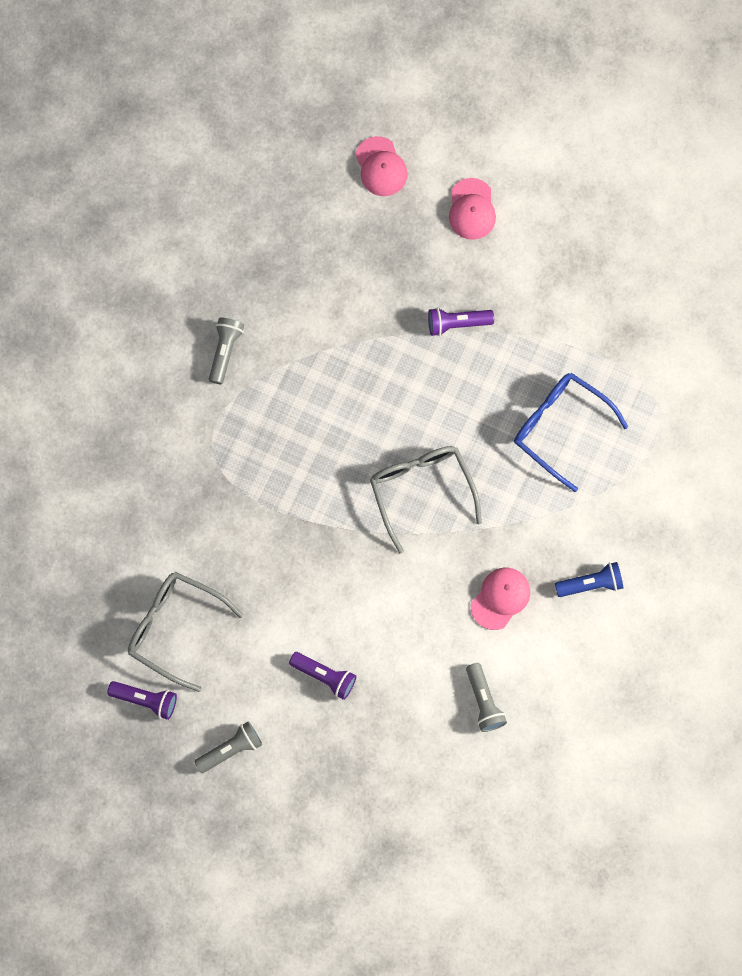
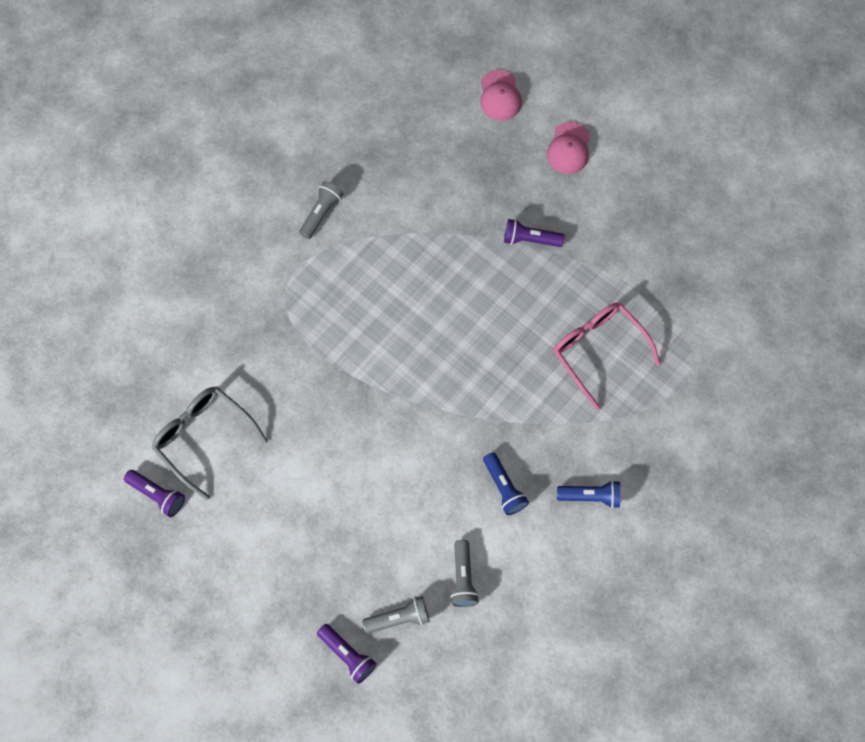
camera: 15 degrees right, 5 degrees down
(231, 749) = (219, 560): grey flashlight -> grey flashlight (399, 618)
(324, 676) = (324, 516): purple flashlight -> purple flashlight (347, 654)
(421, 491) = (459, 374): grey glasses -> none
(500, 598) = (504, 488): pink cap -> blue flashlight
(560, 428) = (598, 351): blue glasses -> pink glasses

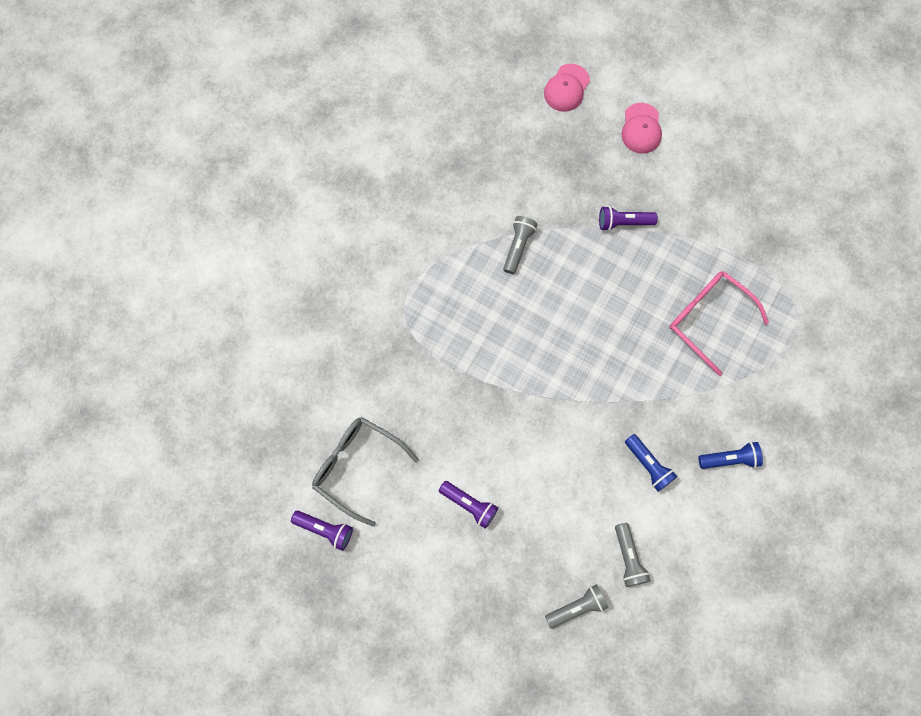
camera: 10 degrees left, 5 degrees up
(321, 213) = (422, 229): grey flashlight -> grey flashlight (518, 246)
(347, 654) = (536, 650): purple flashlight -> purple flashlight (469, 504)
(500, 96) = (566, 88): pink cap -> pink cap turned 45 degrees clockwise

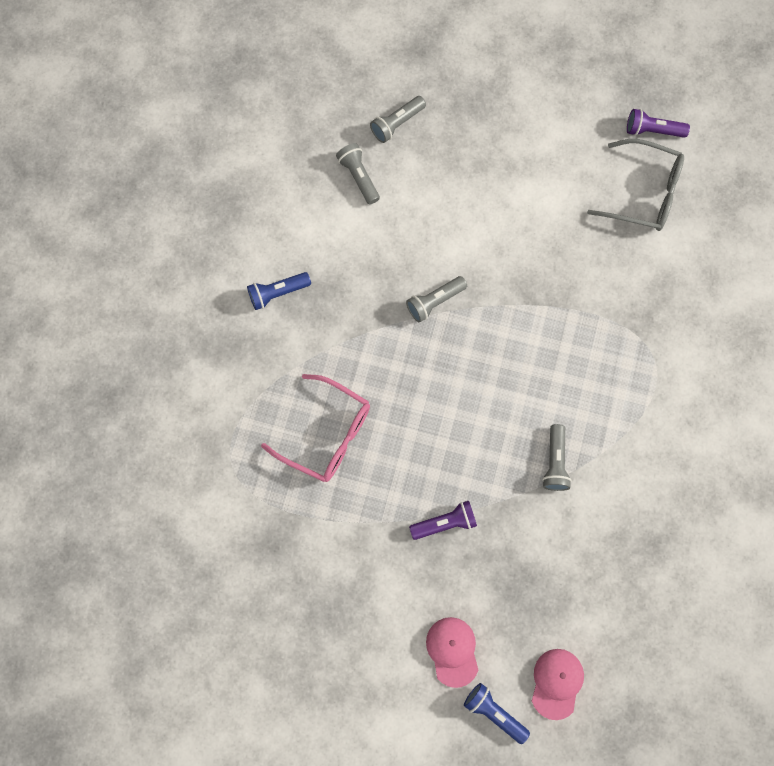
camera: 165 degrees right, 0 degrees up
(469, 504) = (524, 186): purple flashlight -> none
(585, 412) = (434, 302): none -> grey flashlight
(648, 465) = (358, 266): blue flashlight -> blue flashlight (494, 712)

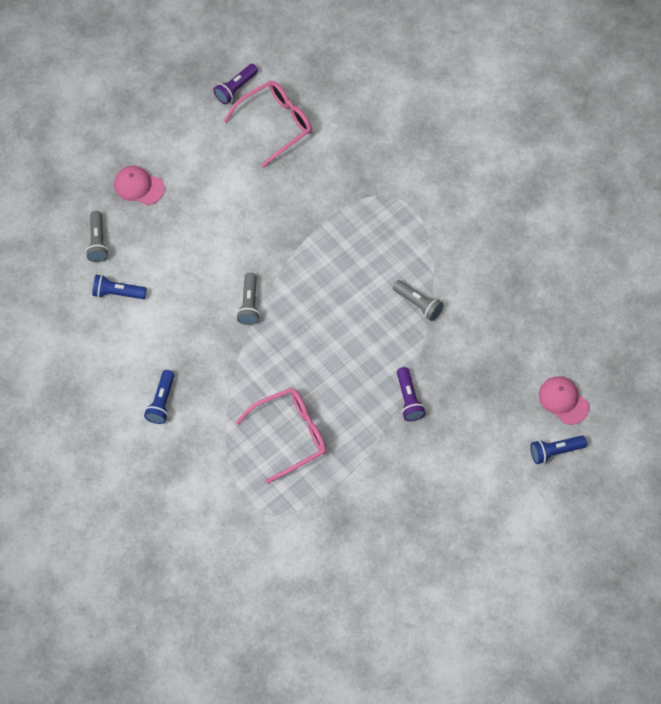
camera: 55 degrees left, 10 degrees down
(359, 177) = (117, 293): grey flashlight -> blue flashlight
(445, 523) = (408, 399): purple flashlight -> purple flashlight turned 150 degrees clockwise
(452, 651) = (497, 451): pink cap -> pink cap (138, 186)
(644, 193) = (275, 124): grey glasses -> pink glasses

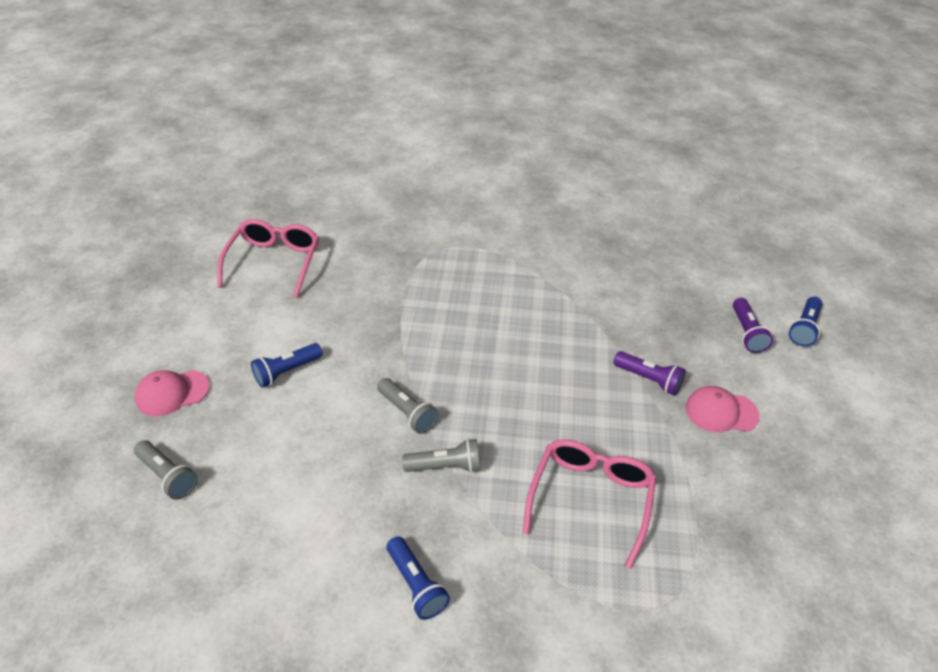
camera: 45 degrees left, 20 degrees down
(117, 293) = (243, 509): blue flashlight -> blue flashlight (287, 371)
(236, 88) = (205, 260): purple flashlight -> purple flashlight (747, 333)
(418, 304) = (559, 305): grey flashlight -> grey flashlight (445, 466)
(563, 400) = (755, 290): pink cap -> pink cap (721, 412)

